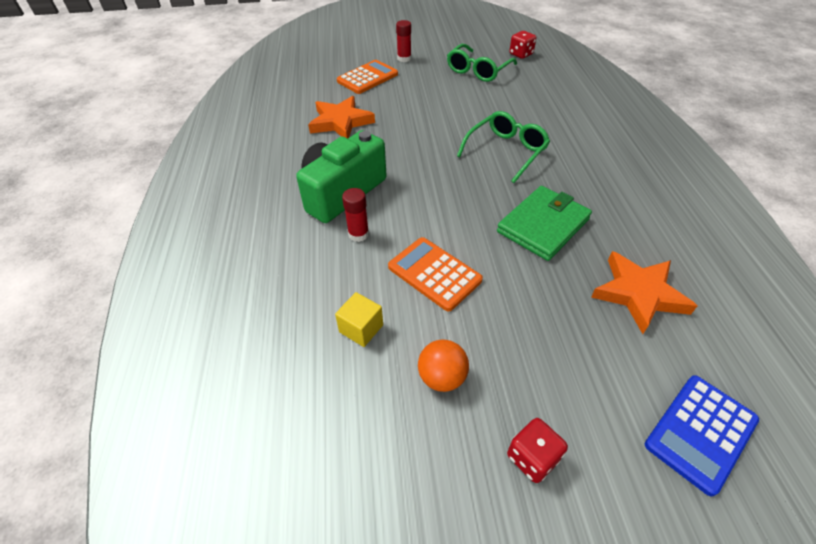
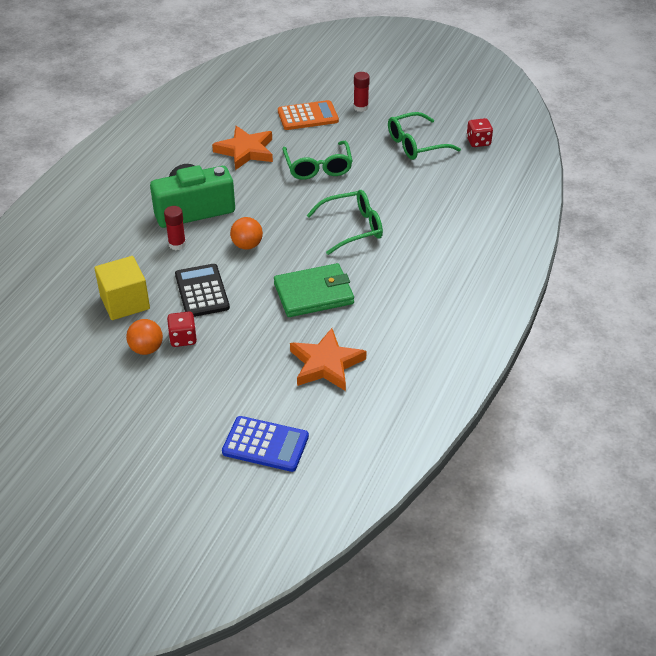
camera: 30 degrees right, 5 degrees down
(361, 328) = (125, 302): yellow cube -> yellow cube, size x1.67
(420, 113) = (318, 167): none -> green glasses
(430, 205) = (247, 245): none -> orange ball
(434, 273) = (202, 291): orange calculator -> black calculator
(532, 457) = (156, 408): red dice -> red dice (183, 338)
(700, 432) = (265, 444): blue calculator -> blue calculator turned 150 degrees counterclockwise

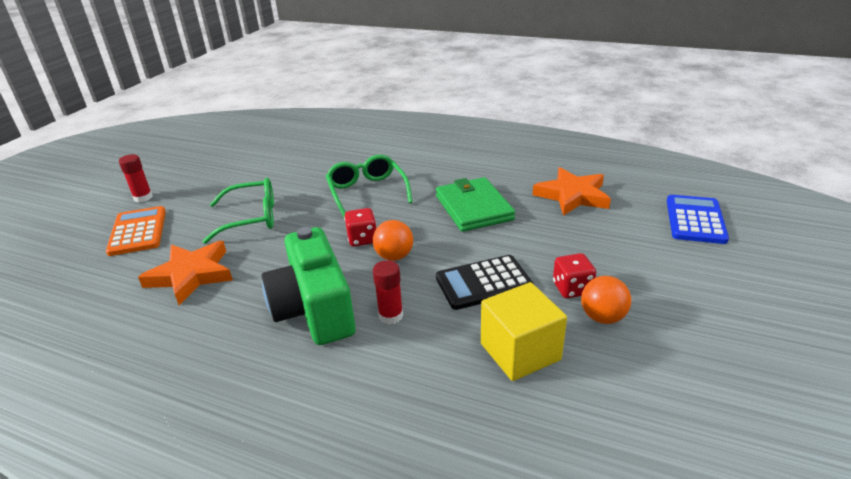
camera: 90 degrees left, 10 degrees down
(415, 144) = (233, 165): green glasses -> none
(478, 142) = (244, 137): red dice -> red dice (362, 239)

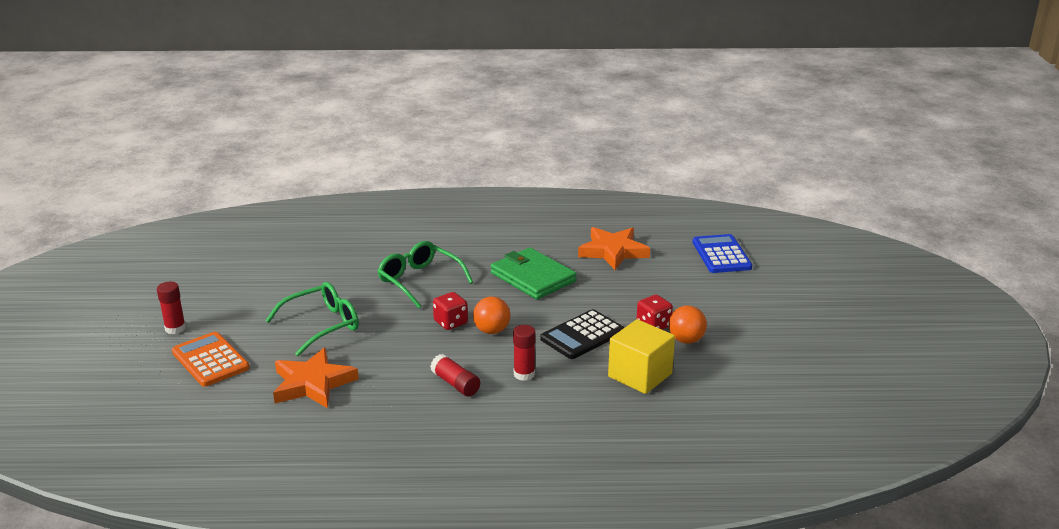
camera: 25 degrees left, 5 degrees down
(314, 309) = (455, 384): green camera -> red glue stick

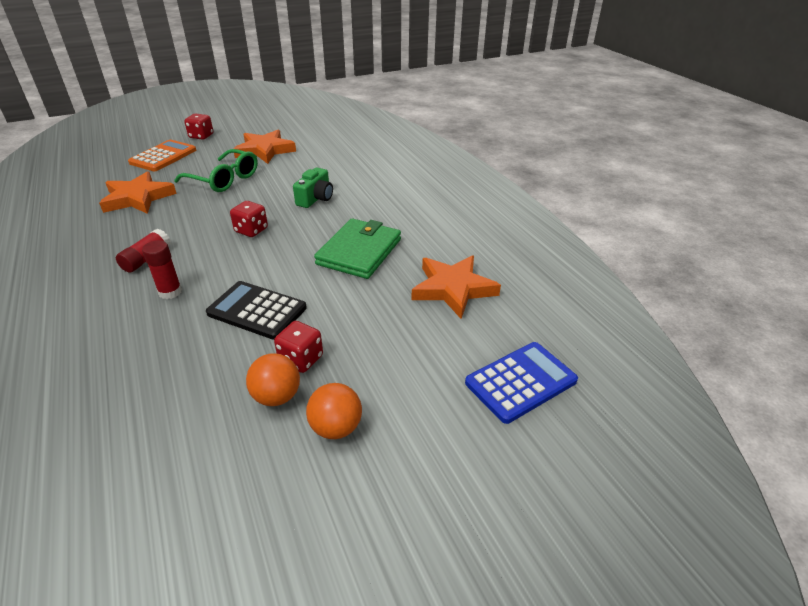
camera: 65 degrees right, 10 degrees up
(175, 328) = (201, 136): red glue stick -> red dice
(272, 292) = (265, 150): none -> orange star
(419, 281) = (315, 198): green glasses -> green camera
(492, 331) = (245, 254): orange ball -> orange ball (336, 427)
(640, 375) = (183, 374): yellow cube -> none

